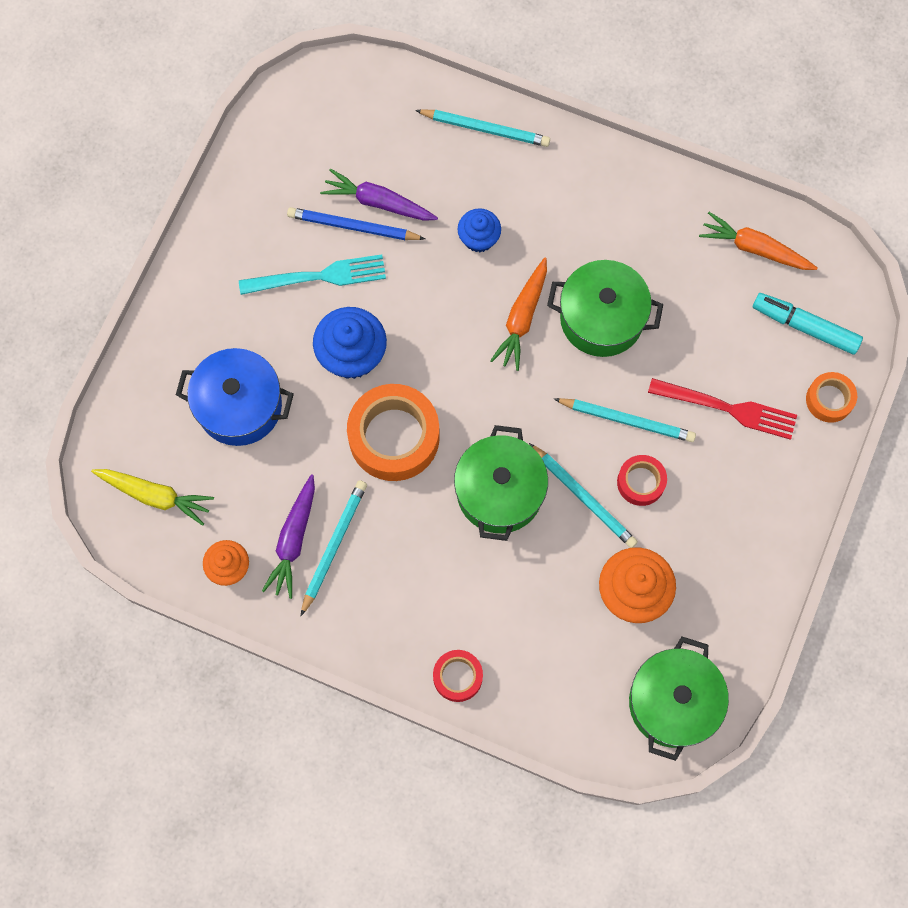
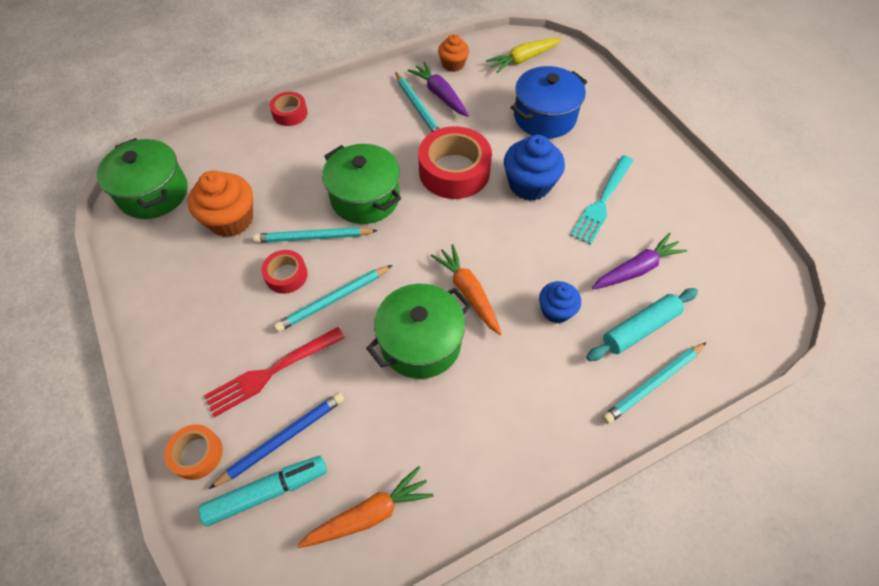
camera: 130 degrees right, 15 degrees down
(353, 227) = (627, 242): blue pencil -> blue pencil (282, 439)
(394, 437) = (454, 171): orange tape -> red tape
(440, 165) = (640, 328): none -> turquoise rolling pin

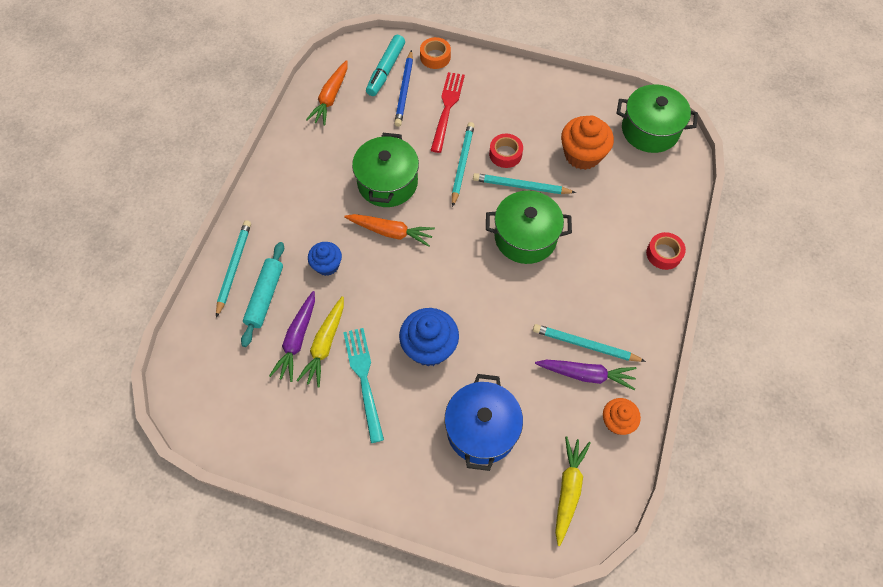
camera: 135 degrees right, 5 degrees up
(313, 237) = (521, 186): turquoise pencil -> turquoise pencil turned 120 degrees counterclockwise
(454, 171) = (493, 310): red tape -> none
(614, 247) = (325, 344): none -> yellow carrot

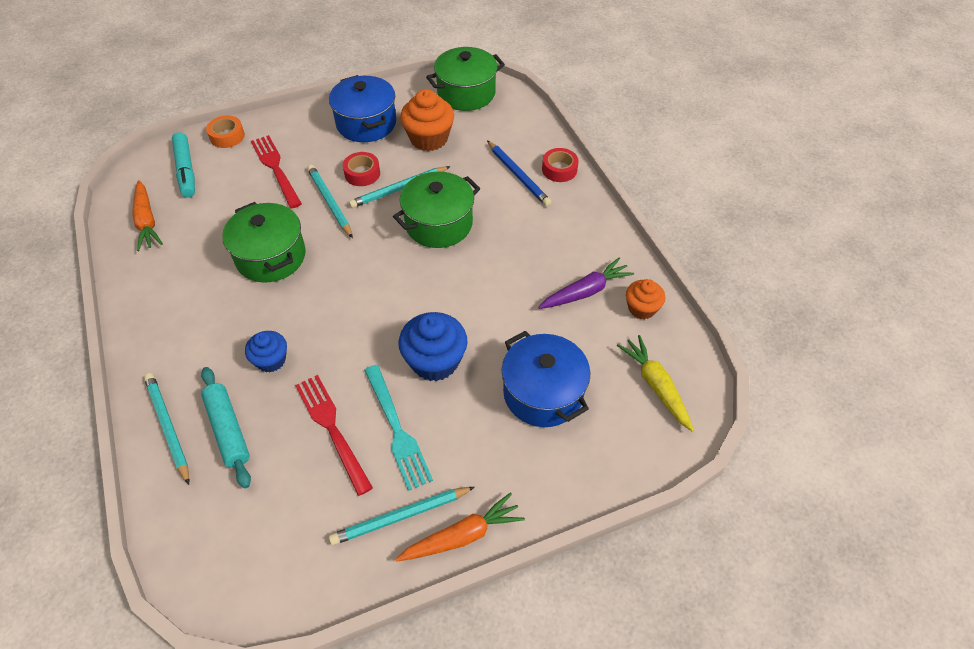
camera: 40 degrees left, 10 degrees down
(297, 339) = (298, 444): purple carrot -> none
(325, 344) = (331, 428): yellow carrot -> red fork
(363, 378) = (397, 430): turquoise fork -> turquoise fork turned 150 degrees counterclockwise
(390, 232) = (311, 294): orange carrot -> orange carrot (462, 536)
(404, 90) = (220, 176): blue pencil -> blue pencil (518, 175)
(545, 109) = (366, 123): none -> blue pot
(585, 345) = (563, 270): turquoise pencil -> turquoise pencil (400, 516)

